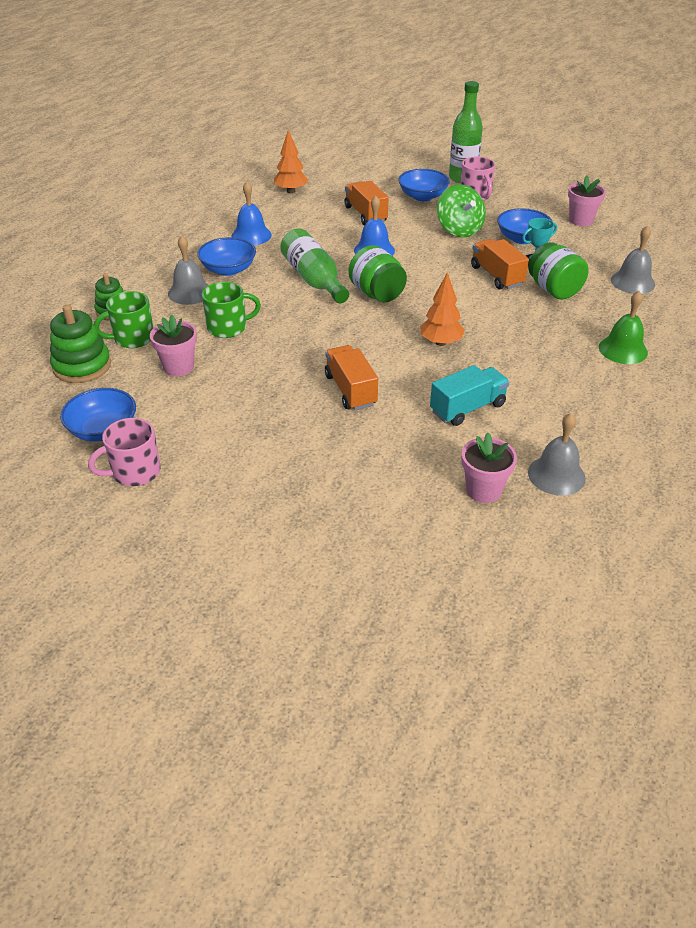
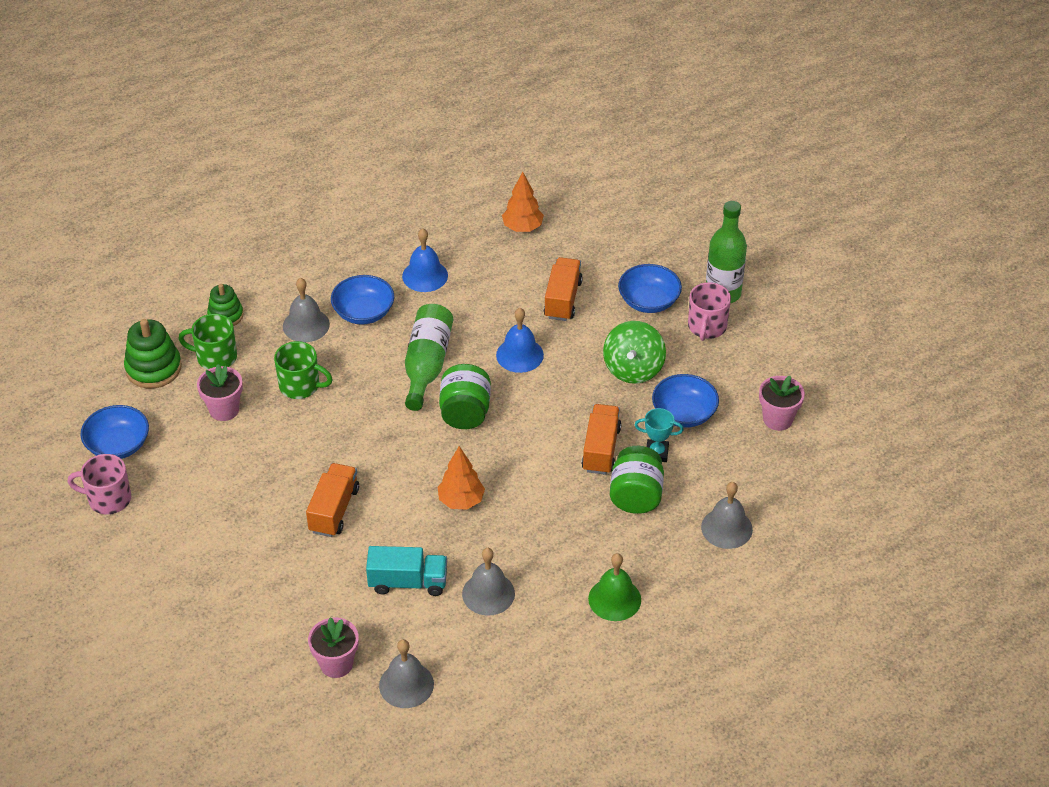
camera: 35 degrees right, 5 degrees up
(535, 387) = (488, 593): none -> grey bell

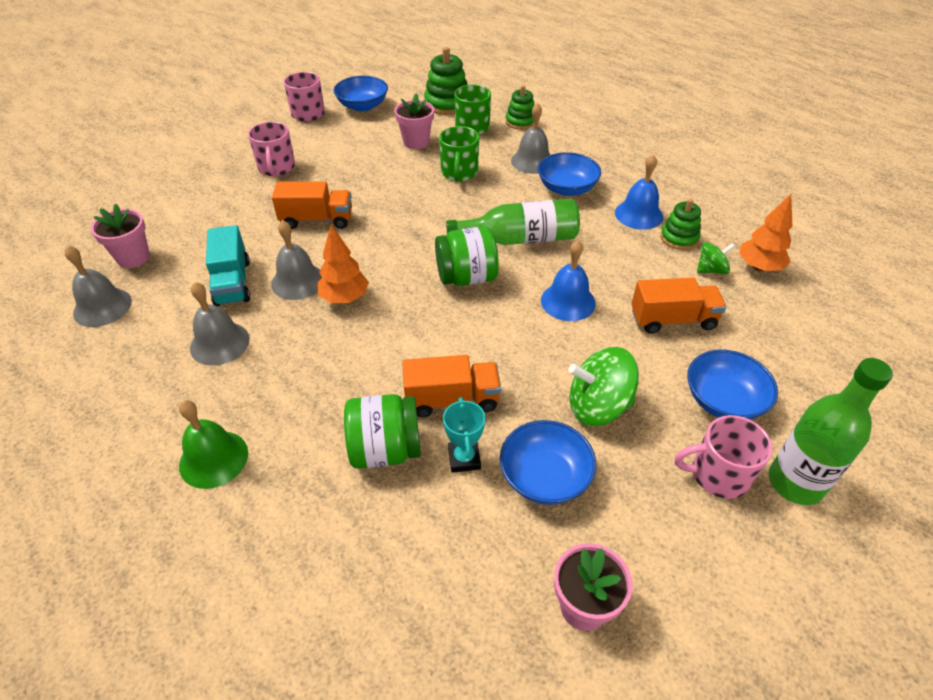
camera: 75 degrees right, 0 degrees up
(219, 537) = (276, 167): none -> pink mug
(468, 261) = (679, 238): none -> green stacking toy
(515, 257) = (711, 270): none -> green spinning top
(726, 528) = (349, 570): grey bell -> grey bell (298, 281)

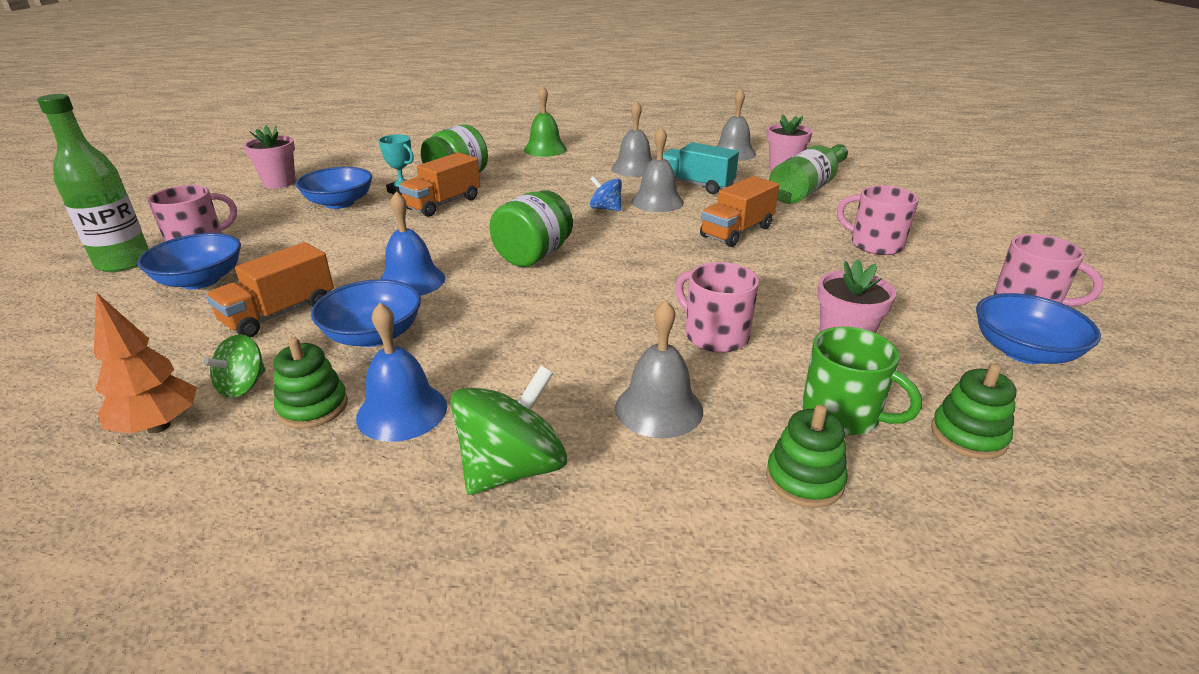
camera: 135 degrees right, 15 degrees down
(345, 298) = (605, 208): orange tree -> blue spinning top
(447, 104) = (968, 435): green stacking toy -> green stacking toy, size x0.65
(459, 173) = (715, 335): green mug -> pink mug
(520, 239) = (528, 305): green bottle -> green bottle (807, 189)
(566, 188) = (551, 393): blue bowl -> blue bowl (373, 335)
(598, 406) = (323, 238): green spinning top -> green spinning top (512, 468)

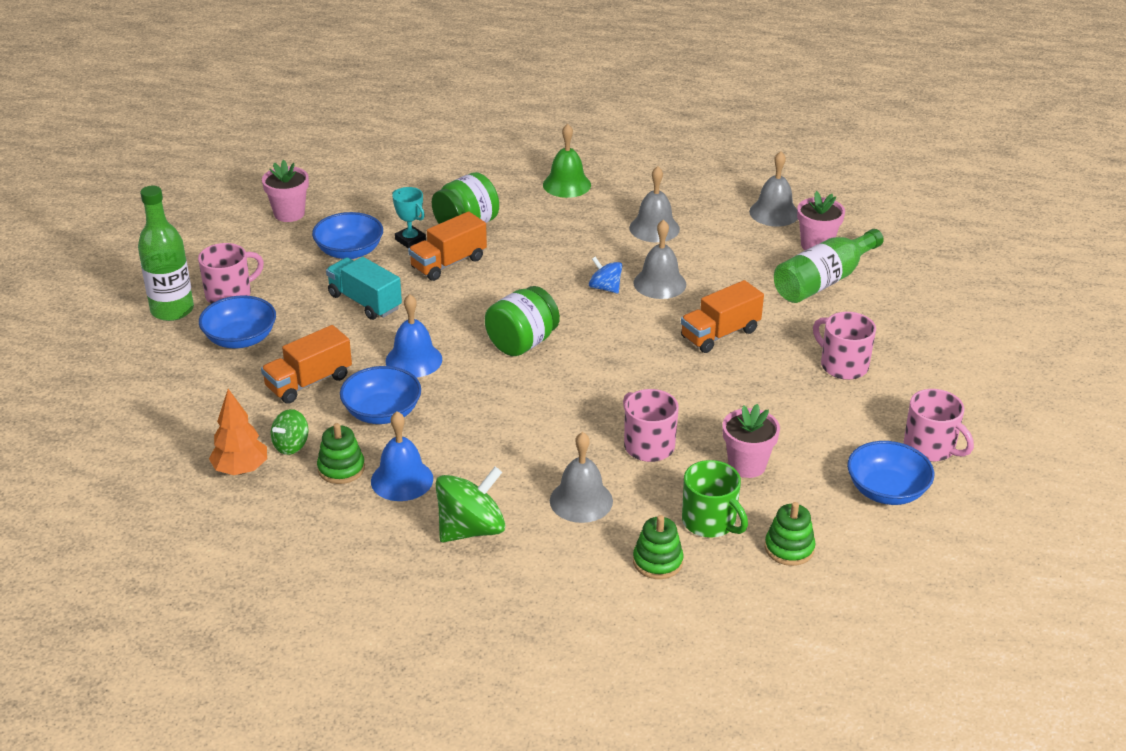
camera: 10 degrees right, 5 degrees up
(695, 185) = (709, 262): turquoise truck -> turquoise truck (365, 302)

